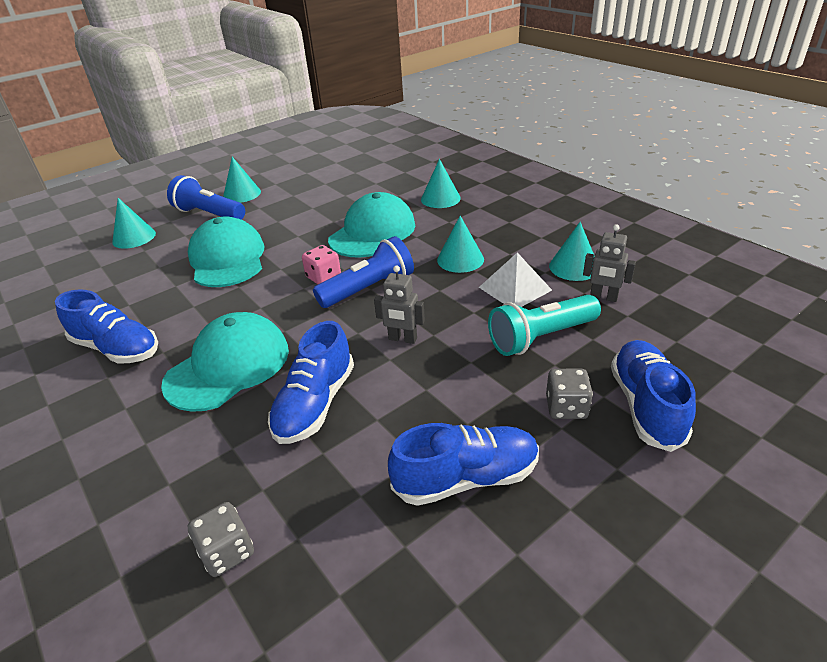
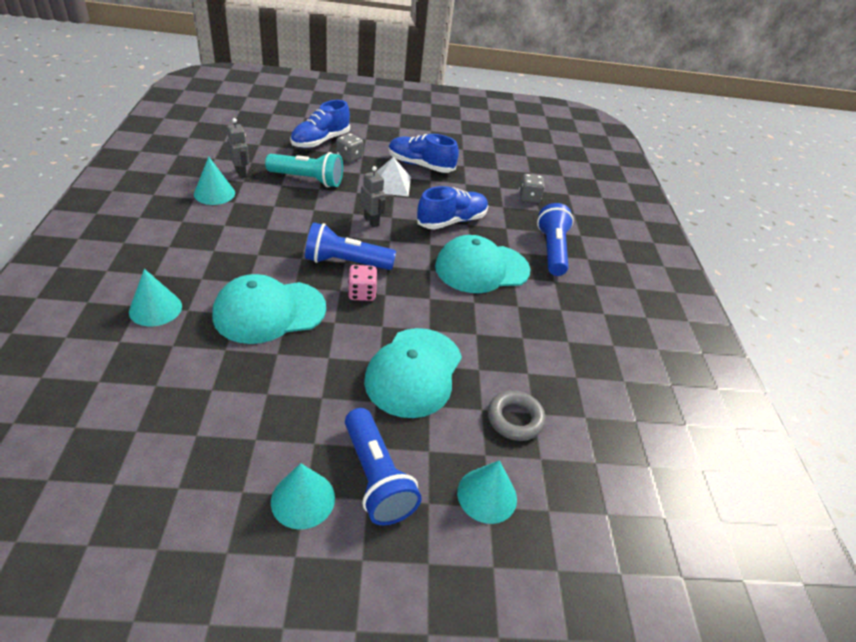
camera: 150 degrees left, 5 degrees up
(117, 348) = (549, 329): blue shoe -> none
(129, 274) = (515, 419): none -> grey ring
(142, 455) = (552, 250): none -> blue flashlight
(460, 259) = (258, 242): turquoise cone -> none
(515, 288) = (269, 205): white pyramid -> white pyramid (391, 184)

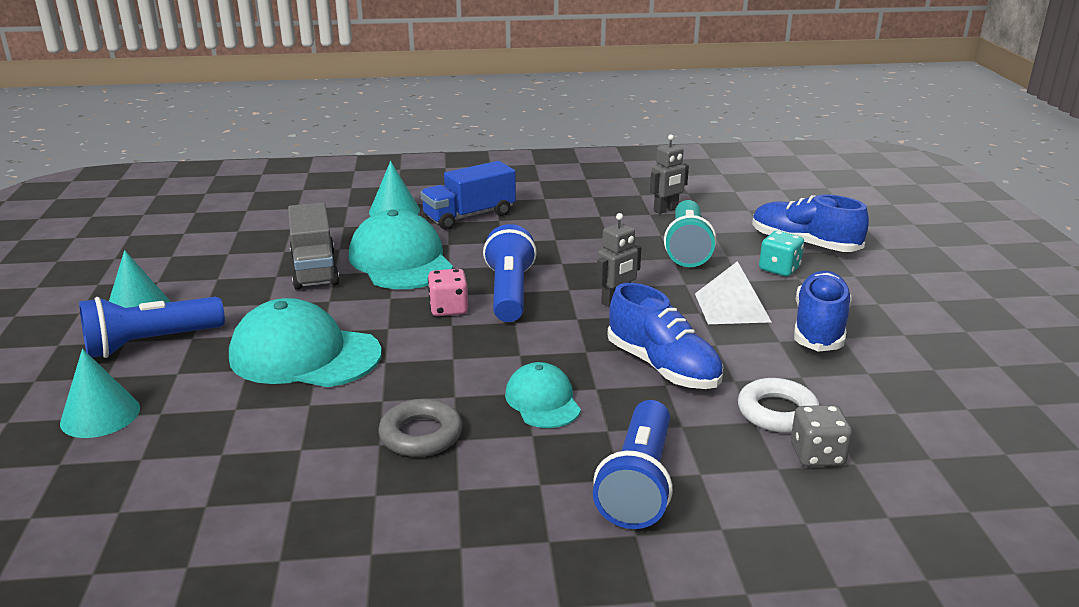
camera: 90 degrees right, 15 degrees down
(196, 265) = (469, 216): none -> blue truck
(214, 193) = (609, 204): turquoise cone -> none
(264, 366) = (314, 269): none -> grey truck
(349, 157) = (779, 269): grey dice -> turquoise dice
(481, 268) = (542, 401): turquoise cap -> turquoise cap, size x0.56
(496, 198) = (777, 412): none -> white ring
(515, 419) = (213, 436): grey ring -> grey ring (421, 435)
(552, 250) = (638, 483): blue flashlight -> blue flashlight turned 105 degrees clockwise

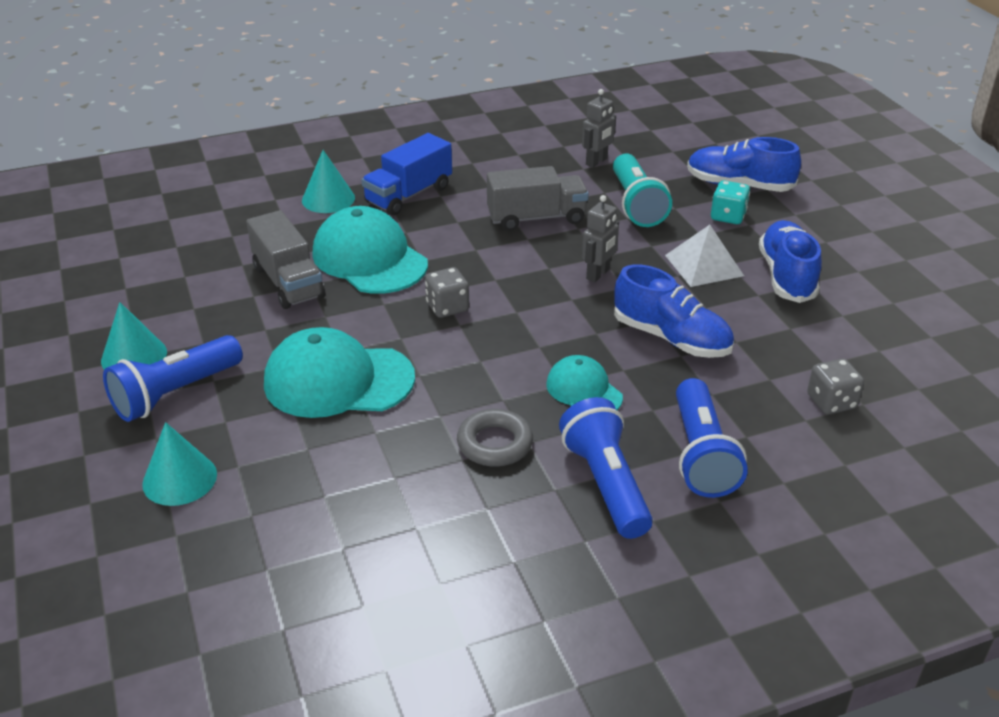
camera: 15 degrees left, 10 degrees up
(448, 309) = (447, 307): pink dice -> grey dice
(509, 293) = (495, 280): blue flashlight -> blue flashlight (606, 484)
(580, 247) = (536, 218): none -> grey truck
(777, 412) = (784, 367): white ring -> none

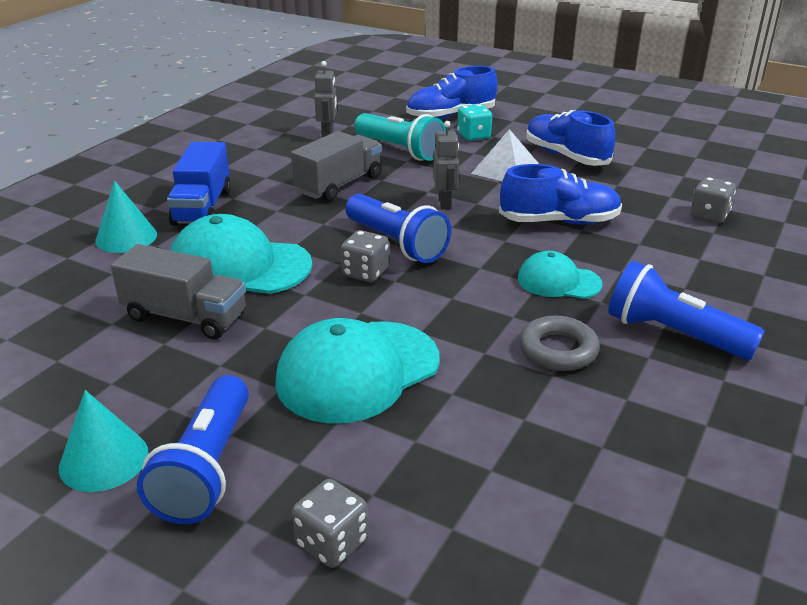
camera: 40 degrees left, 5 degrees down
(179, 479) = (332, 542): turquoise cone -> grey dice
(701, 454) = (695, 283): blue flashlight -> blue flashlight (396, 243)

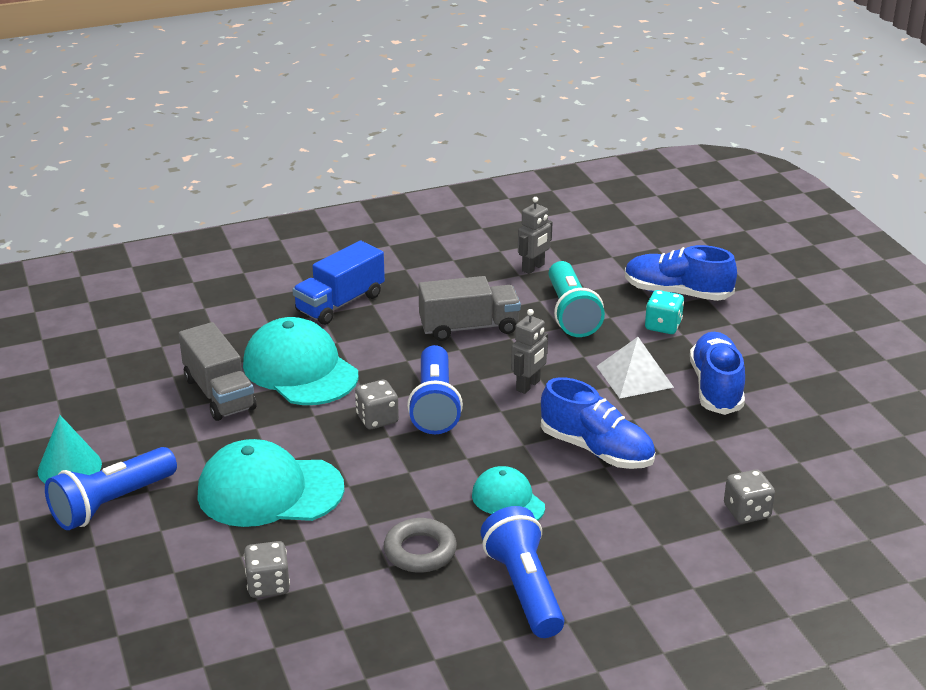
camera: 40 degrees right, 0 degrees up
(126, 237) = (258, 307): turquoise cone -> none
(332, 542) = (119, 584): grey dice -> grey dice (268, 585)

